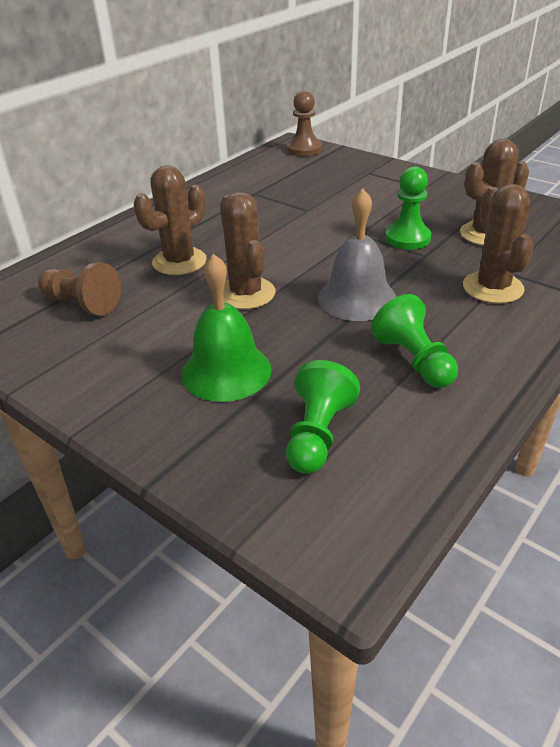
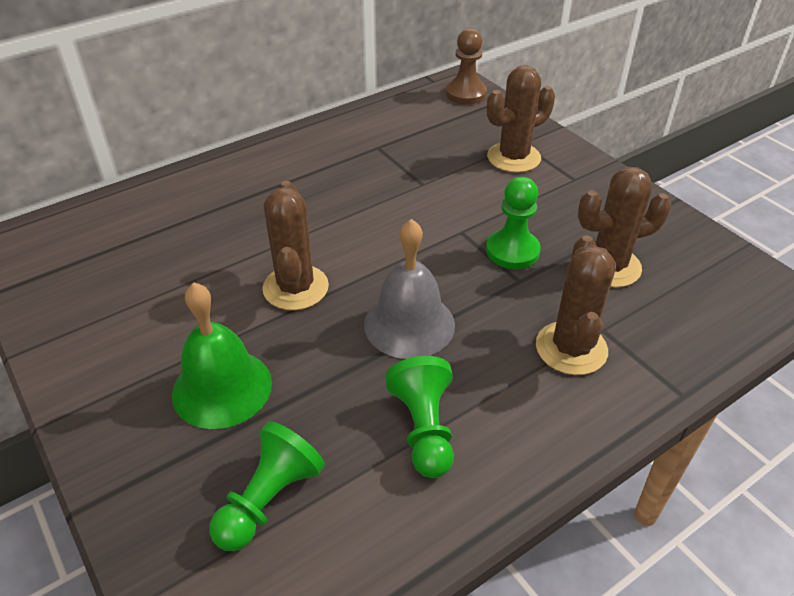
camera: 15 degrees right, 5 degrees up
(82, 304) = (128, 260): brown pawn -> none
(179, 262) = (250, 227): brown cactus -> brown cactus (513, 157)

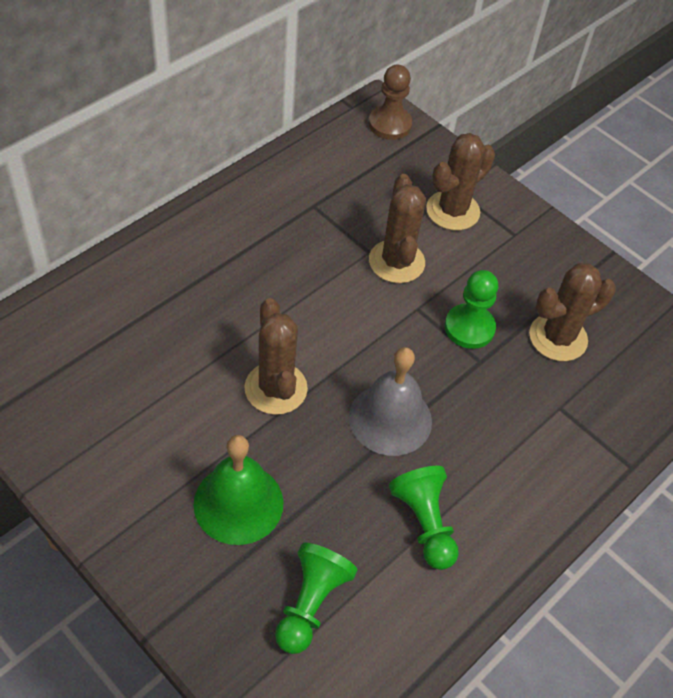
camera: 15 degrees left, 10 degrees up
(571, 348) = (535, 430): brown cactus -> brown cactus (396, 262)

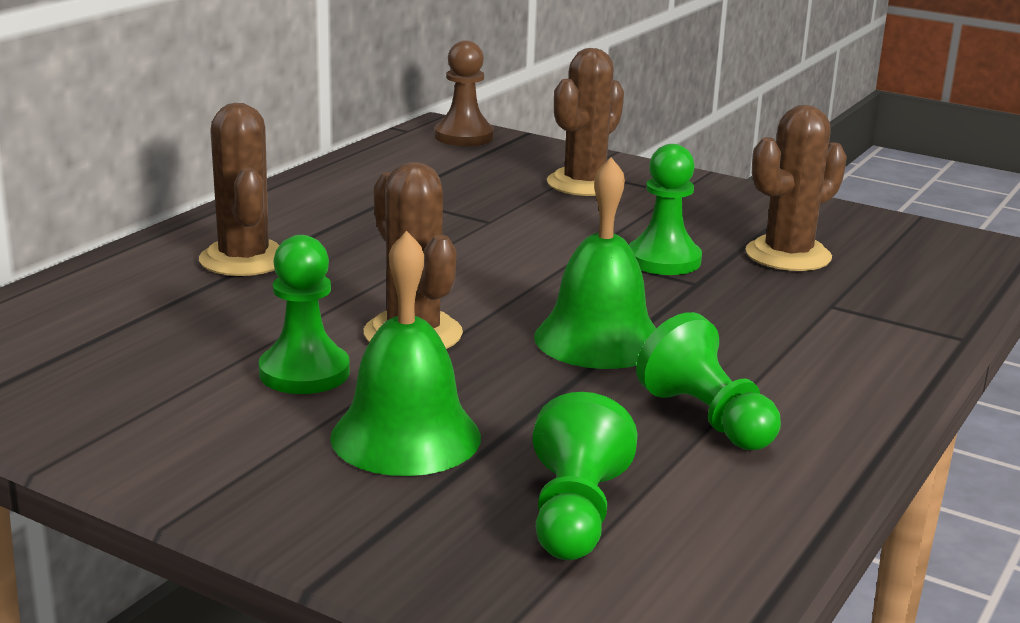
camera: 10 degrees left, 30 degrees down
(198, 420) = (304, 373): none -> green pawn
(390, 419) = (599, 339): grey bell -> green bell
(396, 262) = (531, 224): brown cactus -> brown cactus (244, 259)

